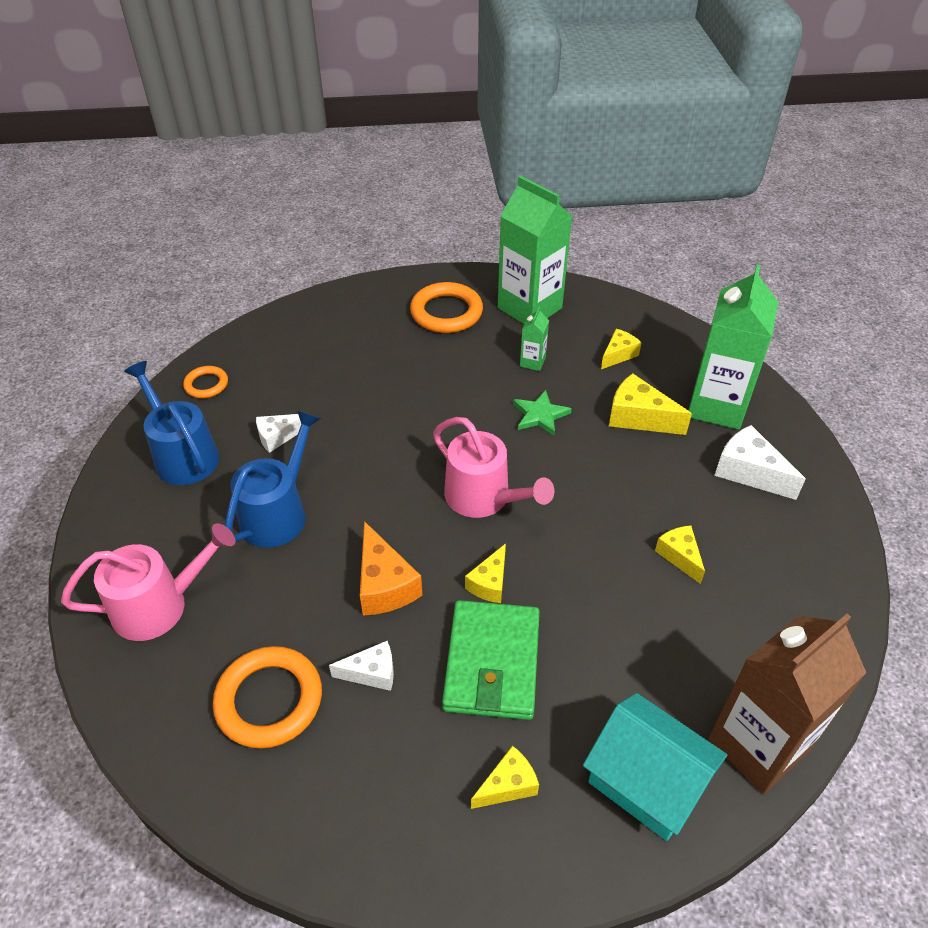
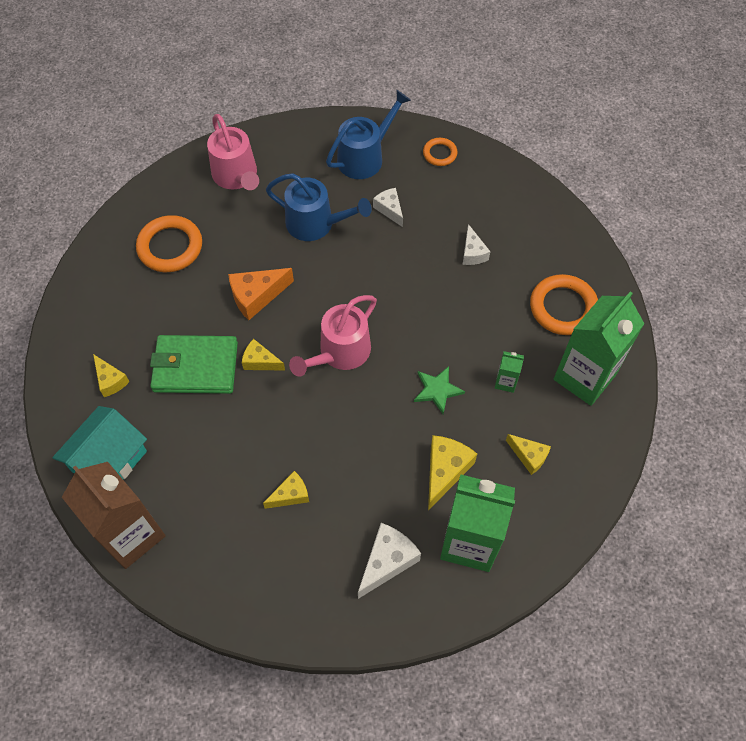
camera: 85 degrees right, 15 degrees up
(371, 673) = (188, 298): white cheese -> white cheese (472, 253)

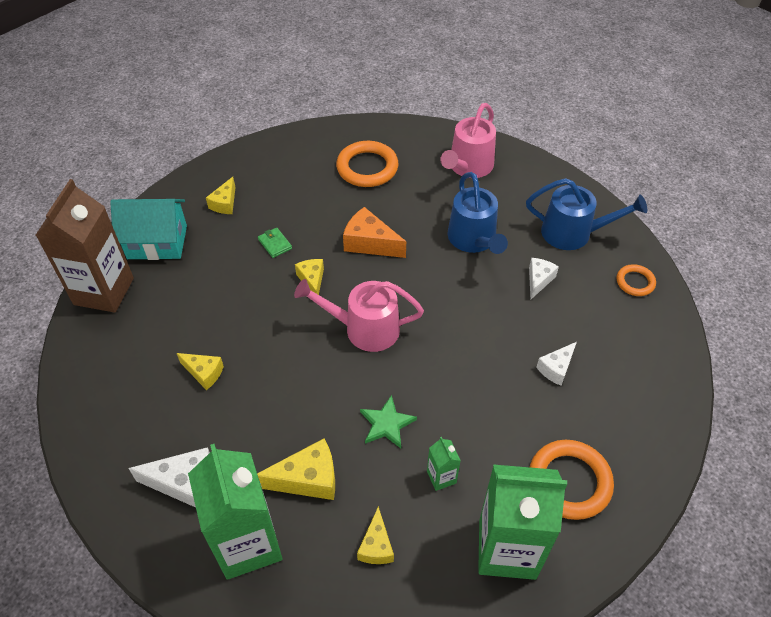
camera: 55 degrees right, 10 degrees down
(195, 367) = (275, 244): green wallet -> green wallet, size x0.40

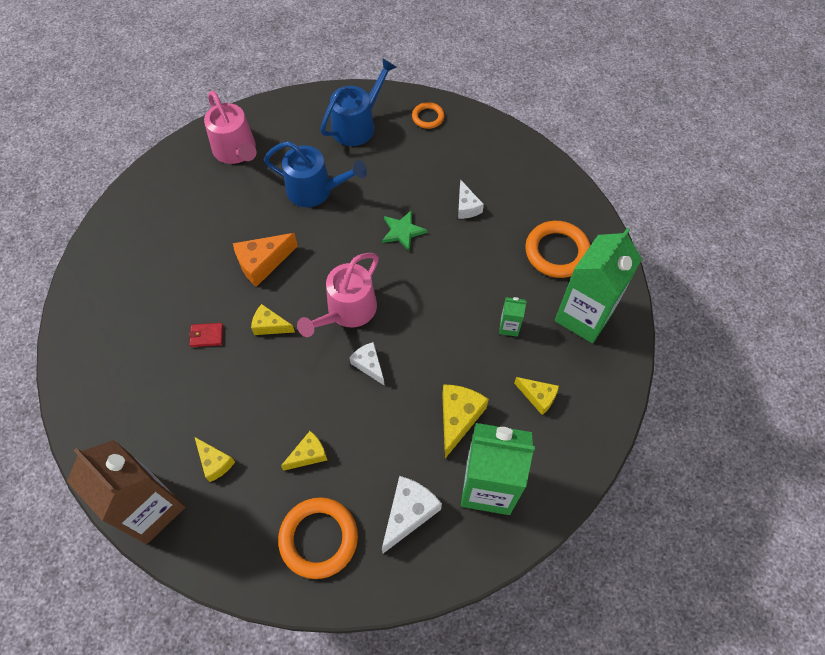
camera: 60 degrees left, 10 degrees up
(157, 242) = (125, 436): turquoise house -> none
(225, 203) = (123, 355): yellow cheese -> yellow cheese (215, 462)
(275, 244) = (207, 336): green wallet -> red wallet
(367, 168) = (176, 222): orange ring -> orange ring (318, 538)
(386, 424) = (444, 340): green star -> green star (402, 231)
(538, 280) = (384, 172): white cheese -> white cheese (369, 365)

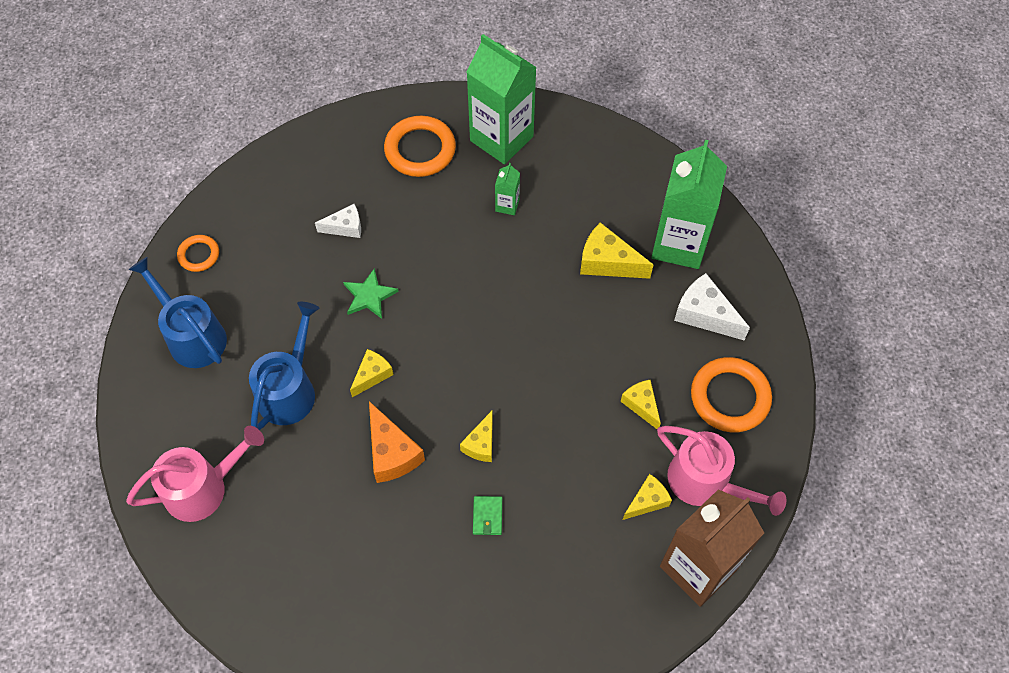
camera: 85 degrees left, 0 degrees up
(207, 336) = (487, 516): red wallet -> green wallet
(347, 311) = (470, 360): pink watering can -> pink watering can (705, 482)
(369, 365) = (541, 341): white cheese -> none
(538, 397) = (588, 190): yellow cheese -> yellow cheese (372, 375)

